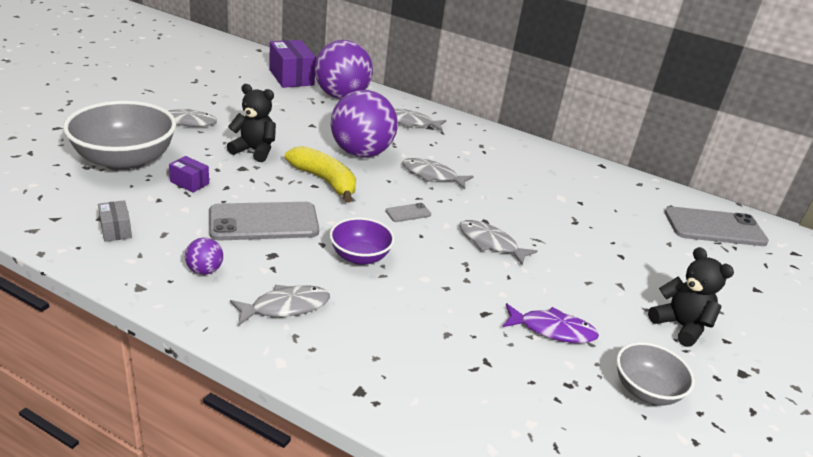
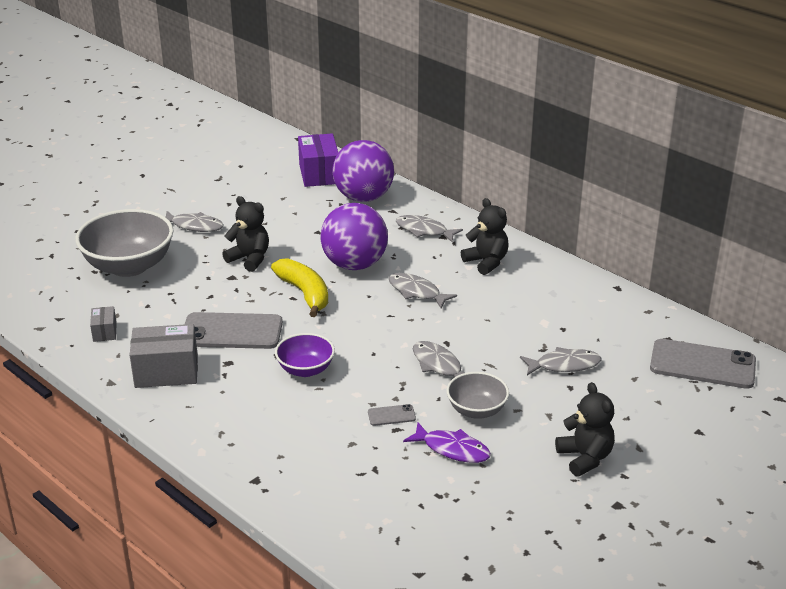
camera: 20 degrees right, 0 degrees up
(189, 183) = (179, 290): purple box -> none
(204, 270) = (166, 372): purple ball -> grey box
(285, 307) = (222, 408): grey fish -> grey fish (564, 365)
(408, 213) = (372, 330): grey phone -> grey phone (391, 415)
(480, 147) = (486, 262): none -> black teddy bear
(645, 390) = (508, 508): grey bowl -> grey bowl (476, 410)

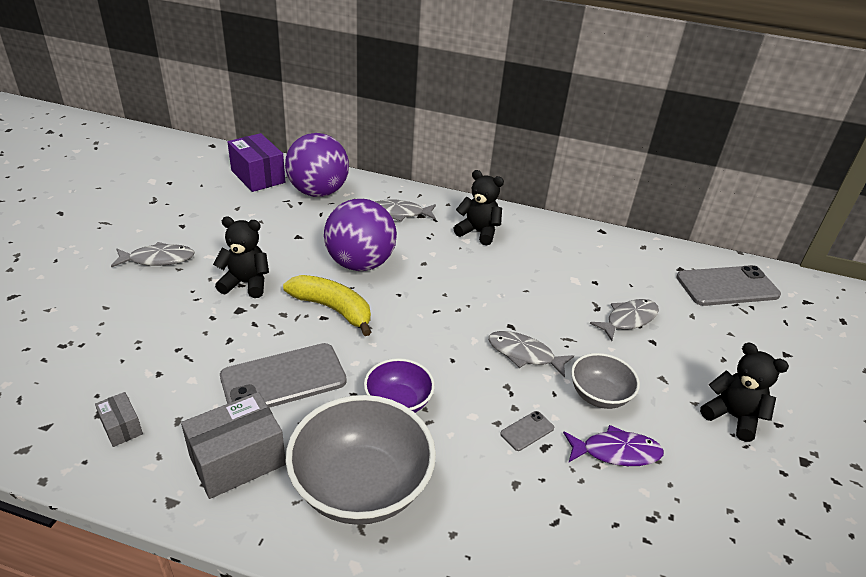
camera: 30 degrees left, 5 degrees up
(129, 266) = (105, 327): grey bowl -> grey bowl (361, 486)
(417, 292) = (441, 278): grey fish -> none

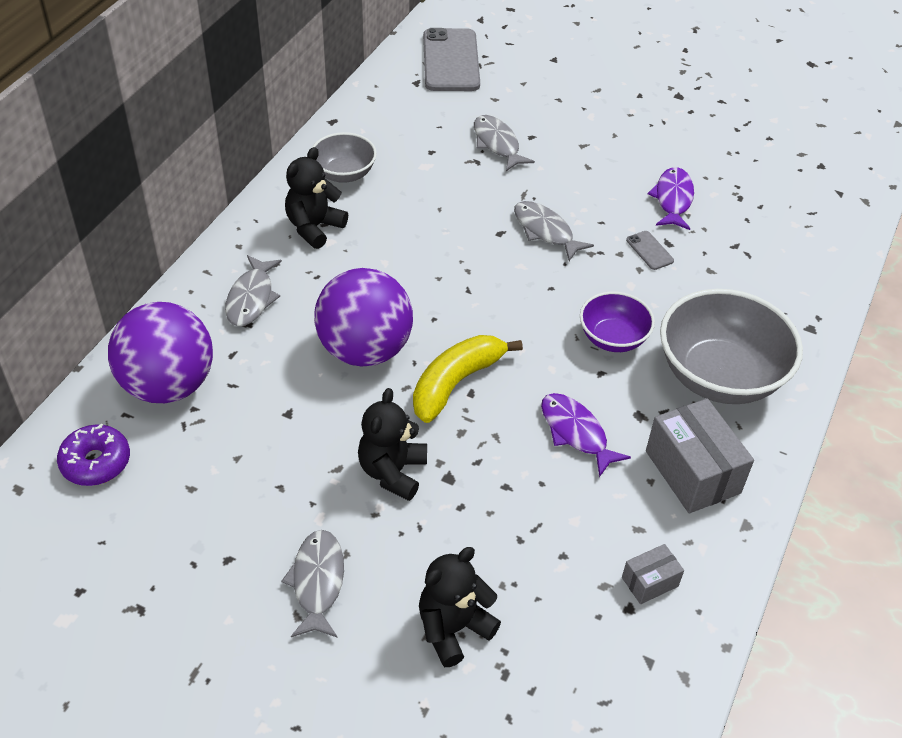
camera: 80 degrees left, 10 degrees up
(258, 176) = (96, 462): purple box -> purple donut
(283, 379) = (576, 433): grey phone -> purple fish
(524, 354) = (545, 231): grey fish -> grey fish turned 105 degrees clockwise
(599, 395) = (604, 192): grey bowl -> grey bowl (344, 174)
(732, 416) = (631, 118): black teddy bear -> black teddy bear (453, 628)

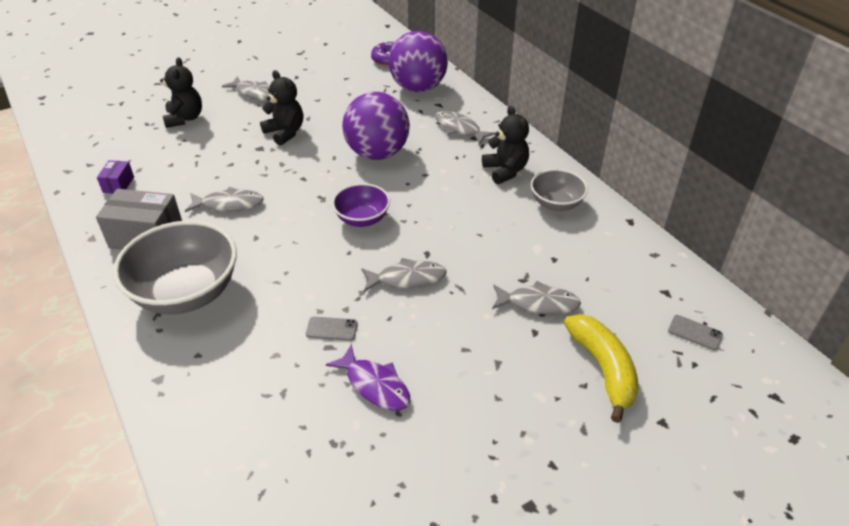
camera: 125 degrees right, 5 degrees down
(451, 61) = (695, 332): grey phone -> grey phone, size x0.43
(456, 383) = (316, 176): yellow banana -> yellow banana (603, 369)
(576, 433) = (229, 204): purple fish -> grey fish
(613, 338) = (274, 258): purple bowl -> purple bowl (362, 219)
(650, 582) = (118, 184): grey box -> purple box

